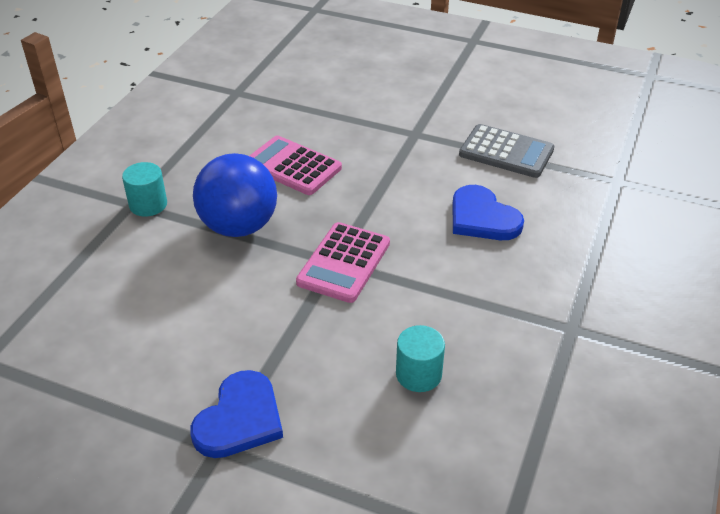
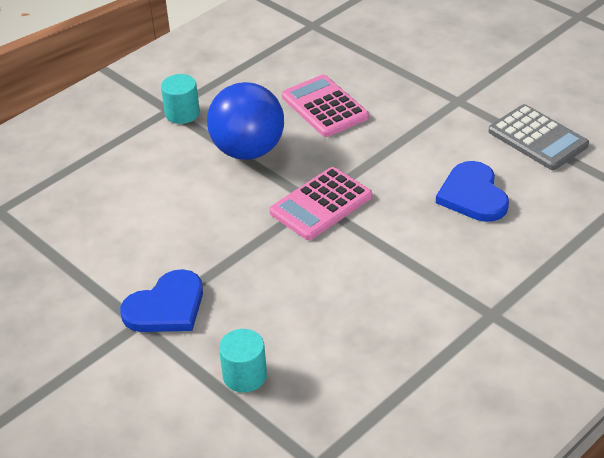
camera: 25 degrees right, 0 degrees up
(418, 374) = (330, 314): turquoise cylinder -> turquoise cylinder (245, 375)

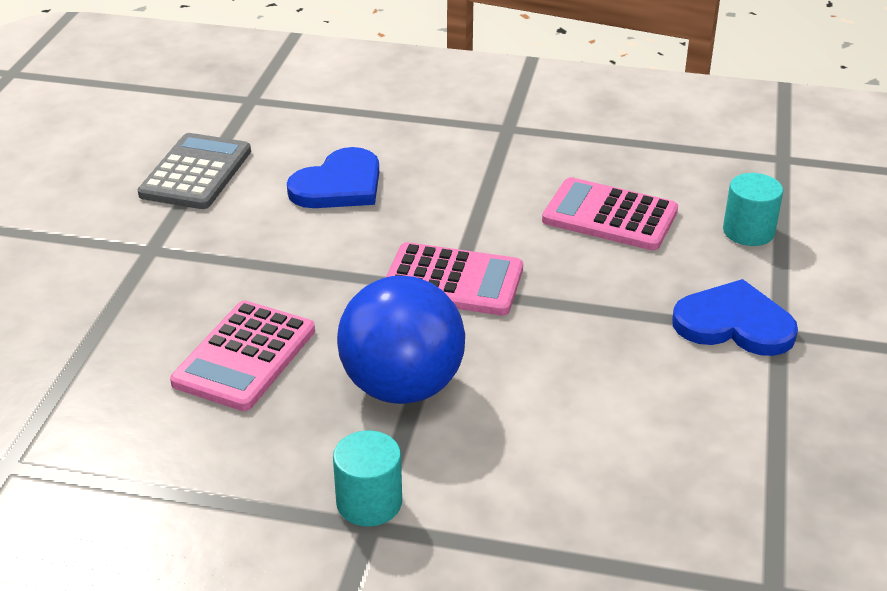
camera: 125 degrees left, 5 degrees down
(327, 310) = (610, 216): none -> pink calculator

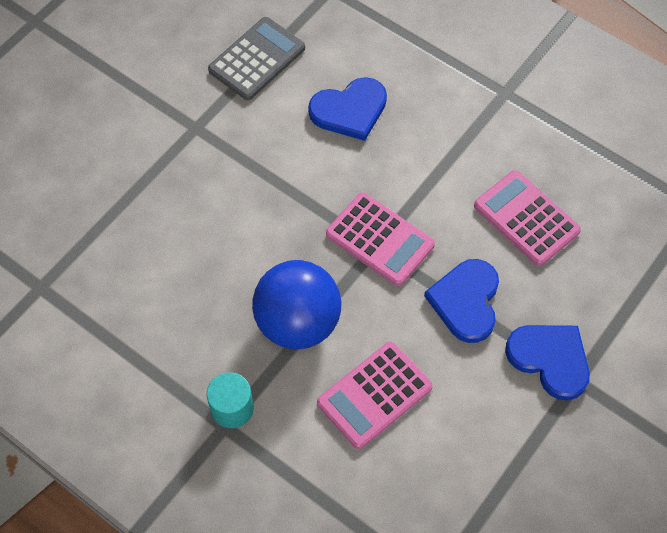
camera: 25 degrees right, 25 degrees up
(244, 356) = (213, 254): pink calculator -> pink calculator (374, 395)
(597, 304) = (466, 301): none -> blue heart
(748, 231) = (619, 275): turquoise cylinder -> none

